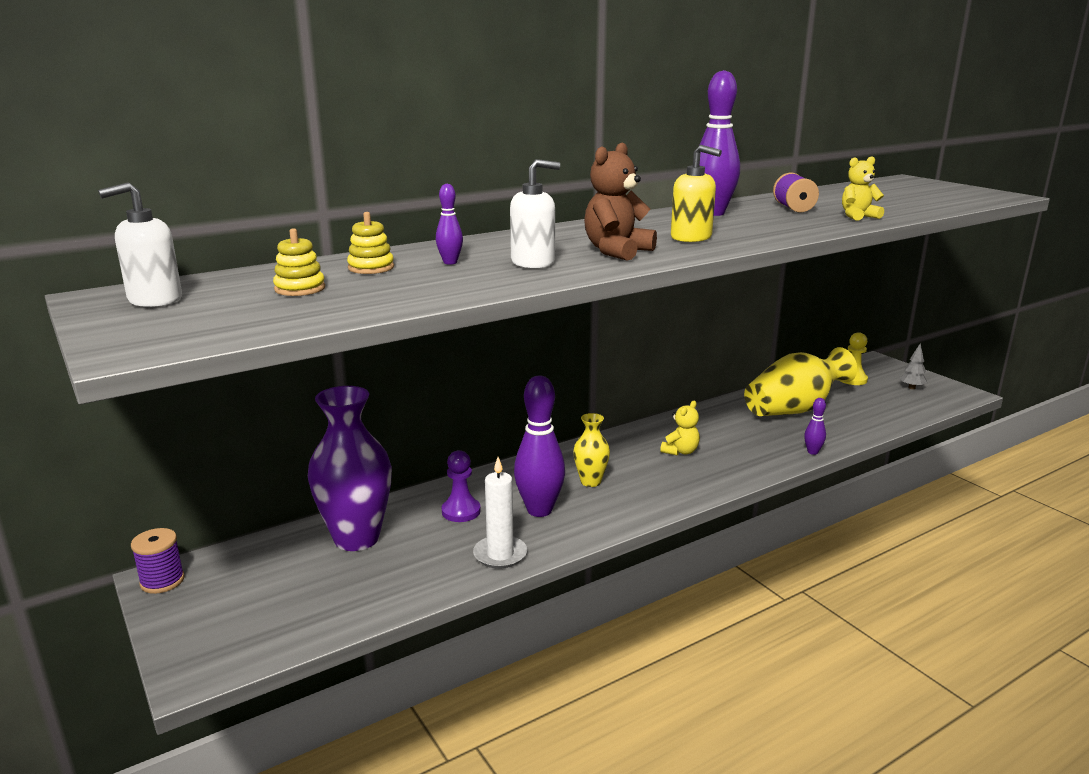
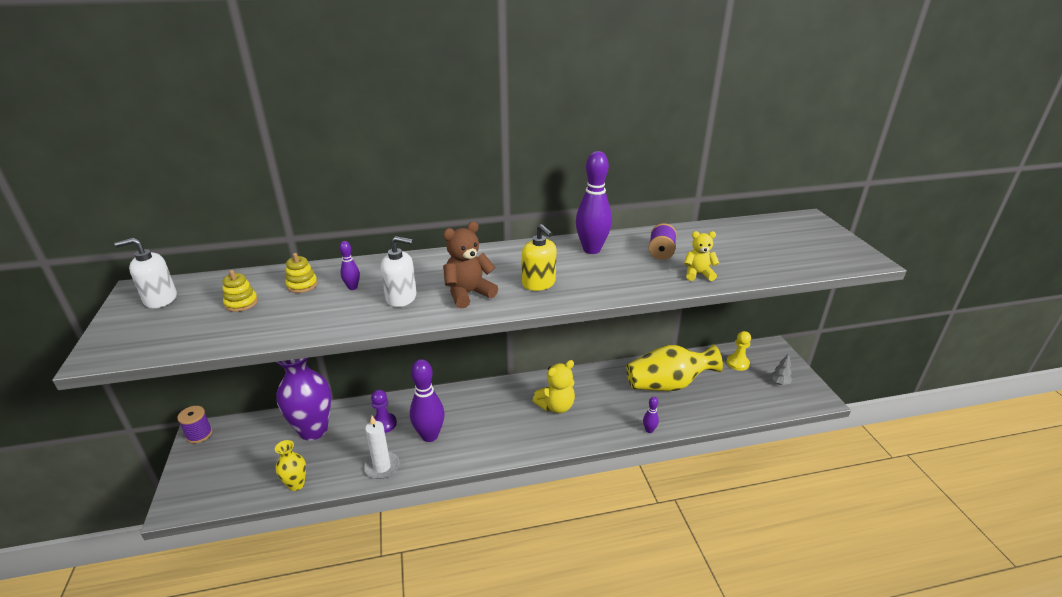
camera: 20 degrees right, 10 degrees up
(590, 482) = (478, 419): yellow vase -> yellow vase (296, 484)
(680, 451) = (556, 406): yellow teddy bear -> yellow teddy bear, size x1.52

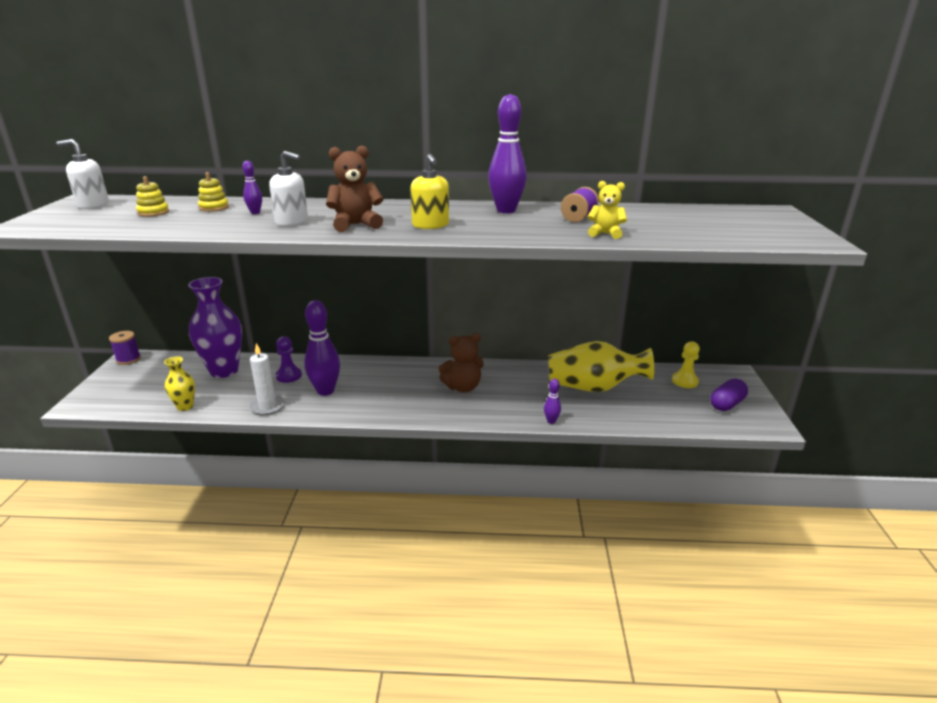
camera: 15 degrees right, 5 degrees down
(556, 406) = (463, 387): yellow teddy bear -> brown teddy bear
(779, 382) = (726, 404): grey tree -> purple capsule

